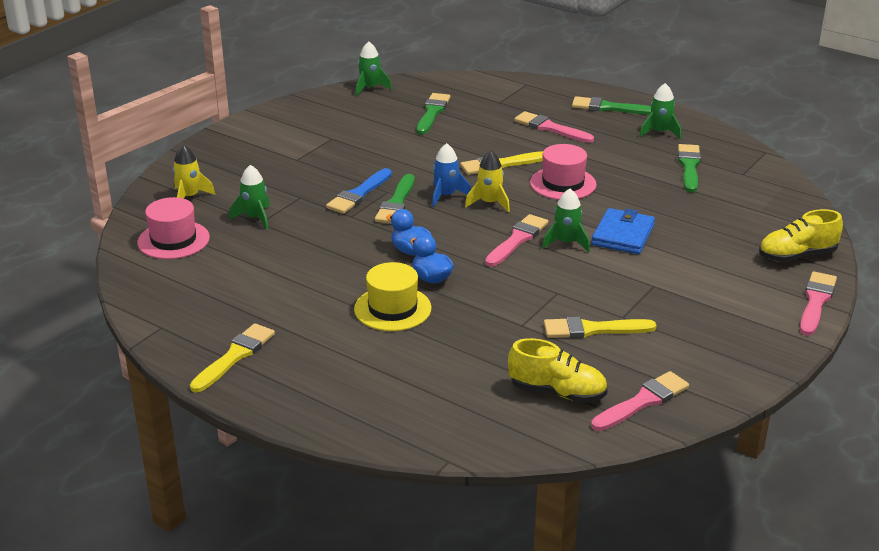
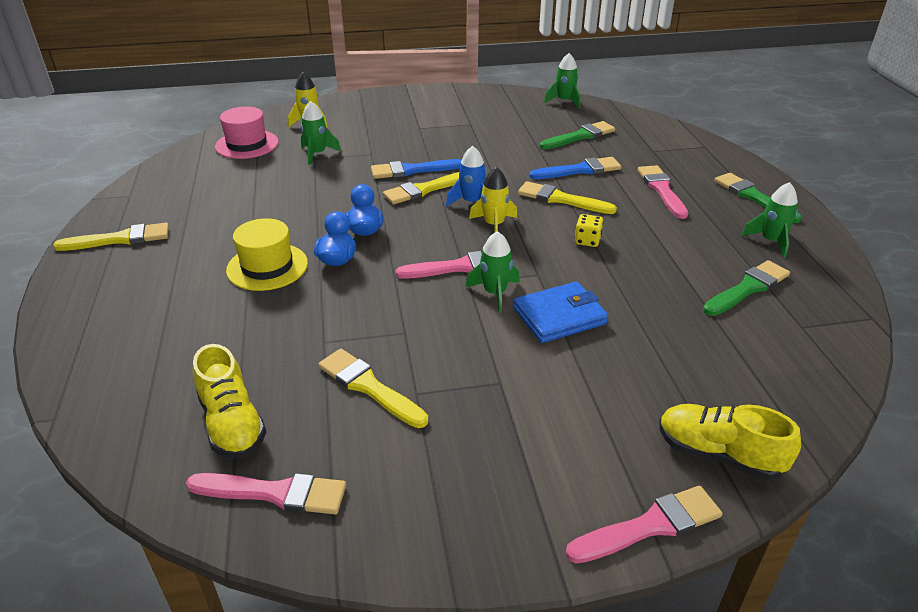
camera: 45 degrees right, 5 degrees up
(396, 203) = (425, 189): green brush -> yellow brush
(476, 138) = (579, 170): none -> blue brush
(563, 183) = (587, 241): pink hat -> yellow dice

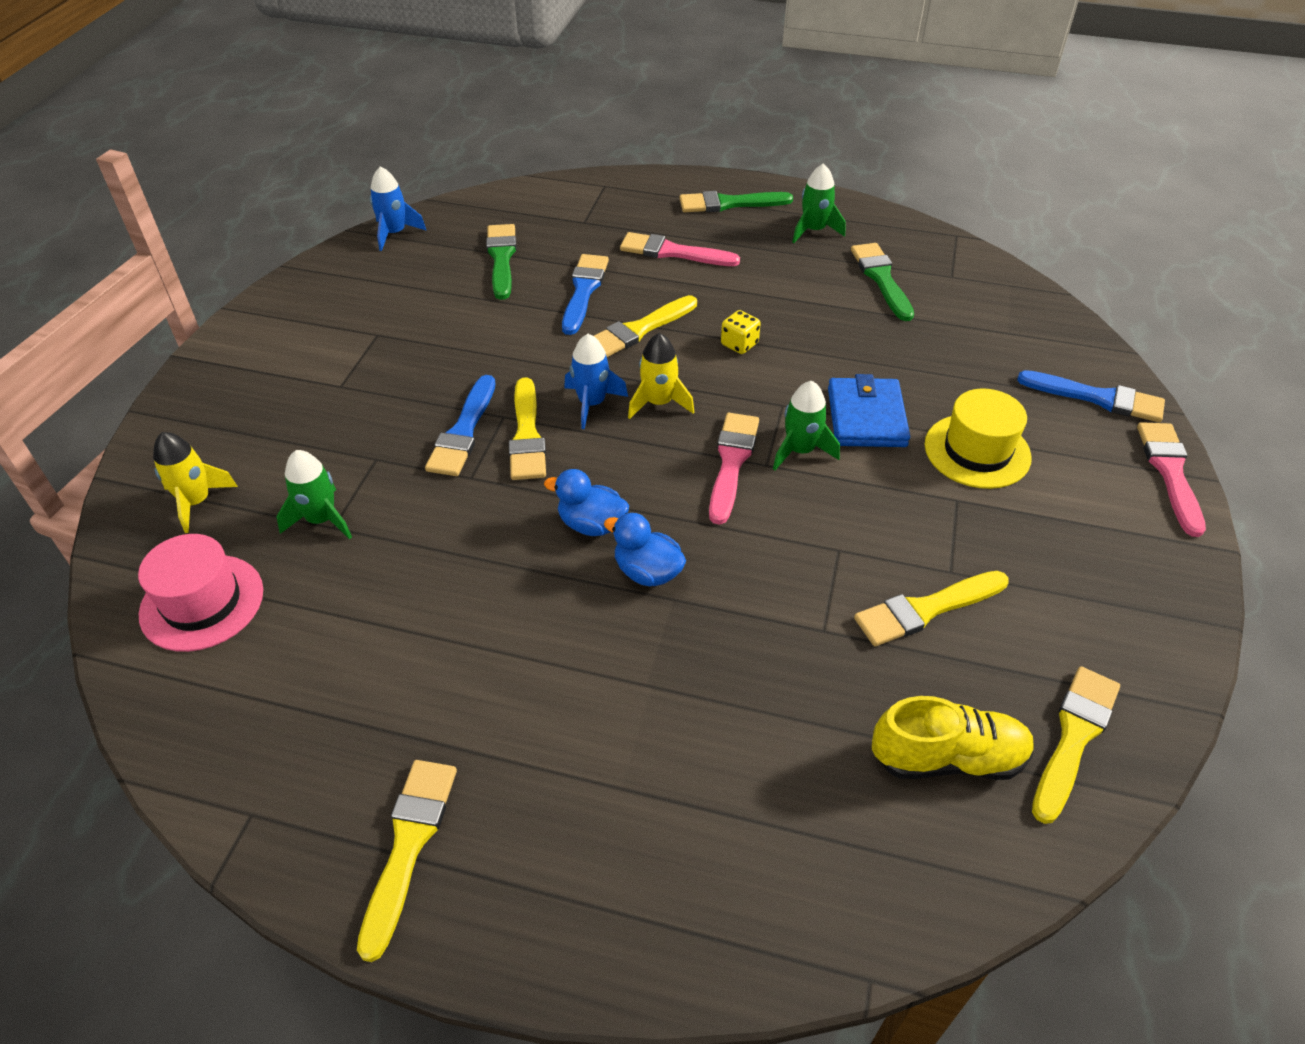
camera: 65 degrees left, 10 degrees up
(267, 267) = (619, 653): yellow hat -> yellow hat (977, 451)
(275, 493) = (1074, 737): pink brush -> yellow brush
(564, 101) = (394, 233): green rocket -> blue rocket
(718, 454) = (1097, 398): yellow shoe -> blue brush

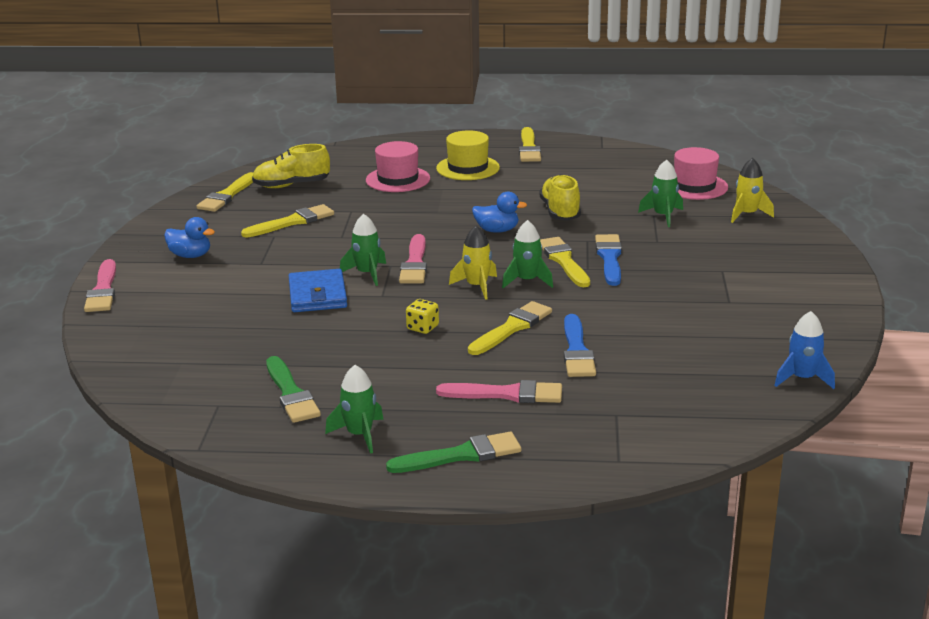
camera: 170 degrees right, 20 degrees down
(471, 560) = (560, 212): none -> yellow shoe
(501, 258) = (674, 368): green brush -> none
(592, 403) = (527, 281): blue rocket -> green rocket
(647, 572) = (455, 218): blue duck -> blue duck (190, 255)
(728, 741) = (398, 179): none -> pink hat
(977, 451) = (239, 286): yellow hat -> yellow hat (468, 168)
(1097, 398) = (129, 325): blue brush -> none

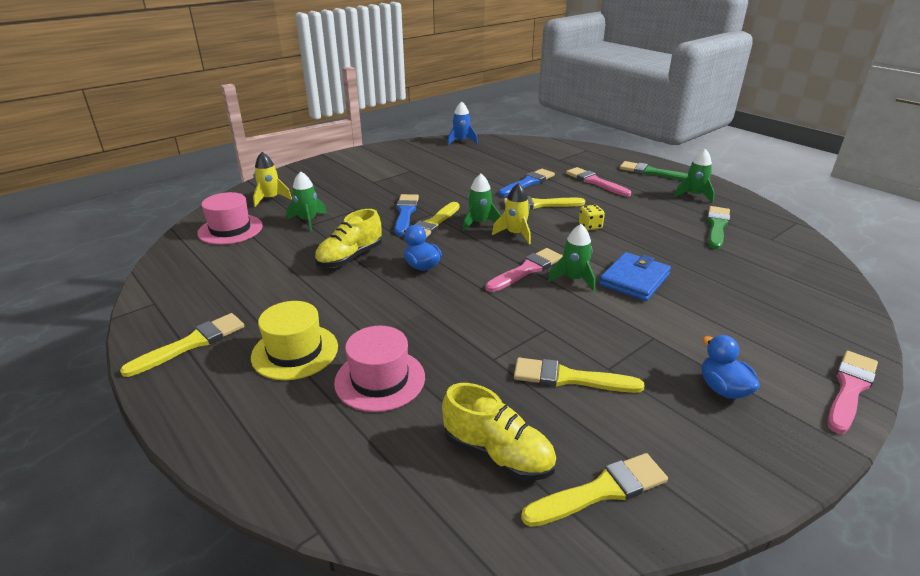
camera: 135 degrees left, 5 degrees up
(609, 258) = (405, 213): blue brush -> blue brush turned 135 degrees clockwise

